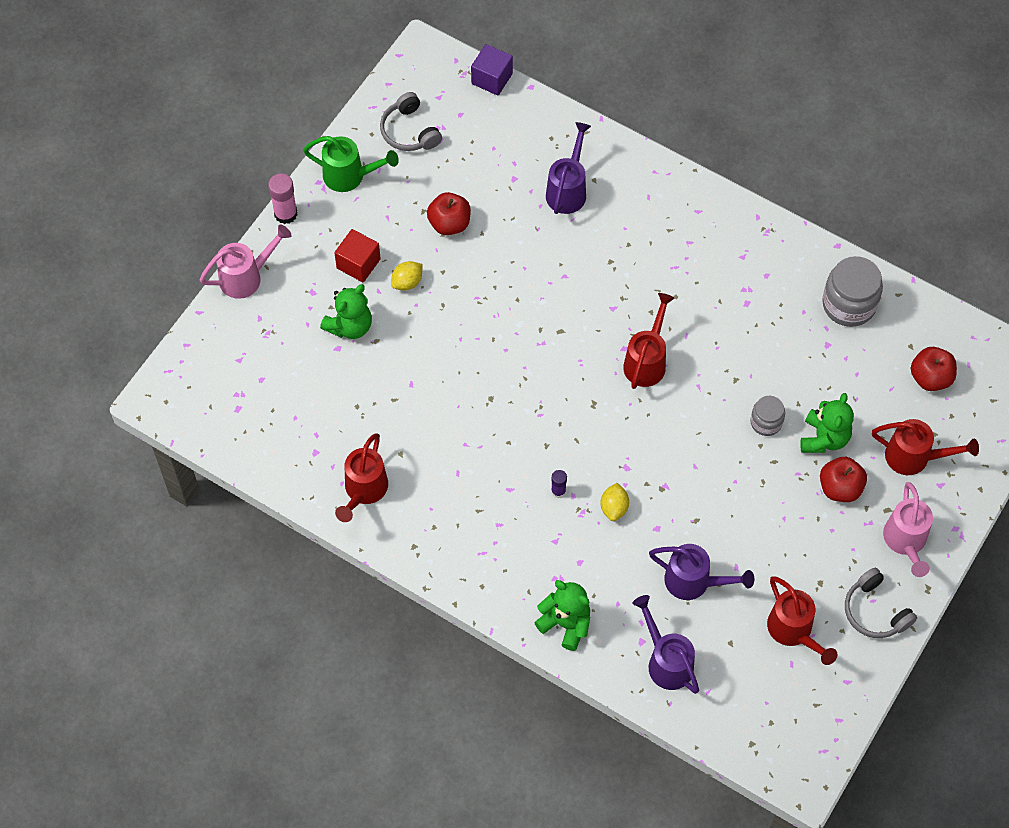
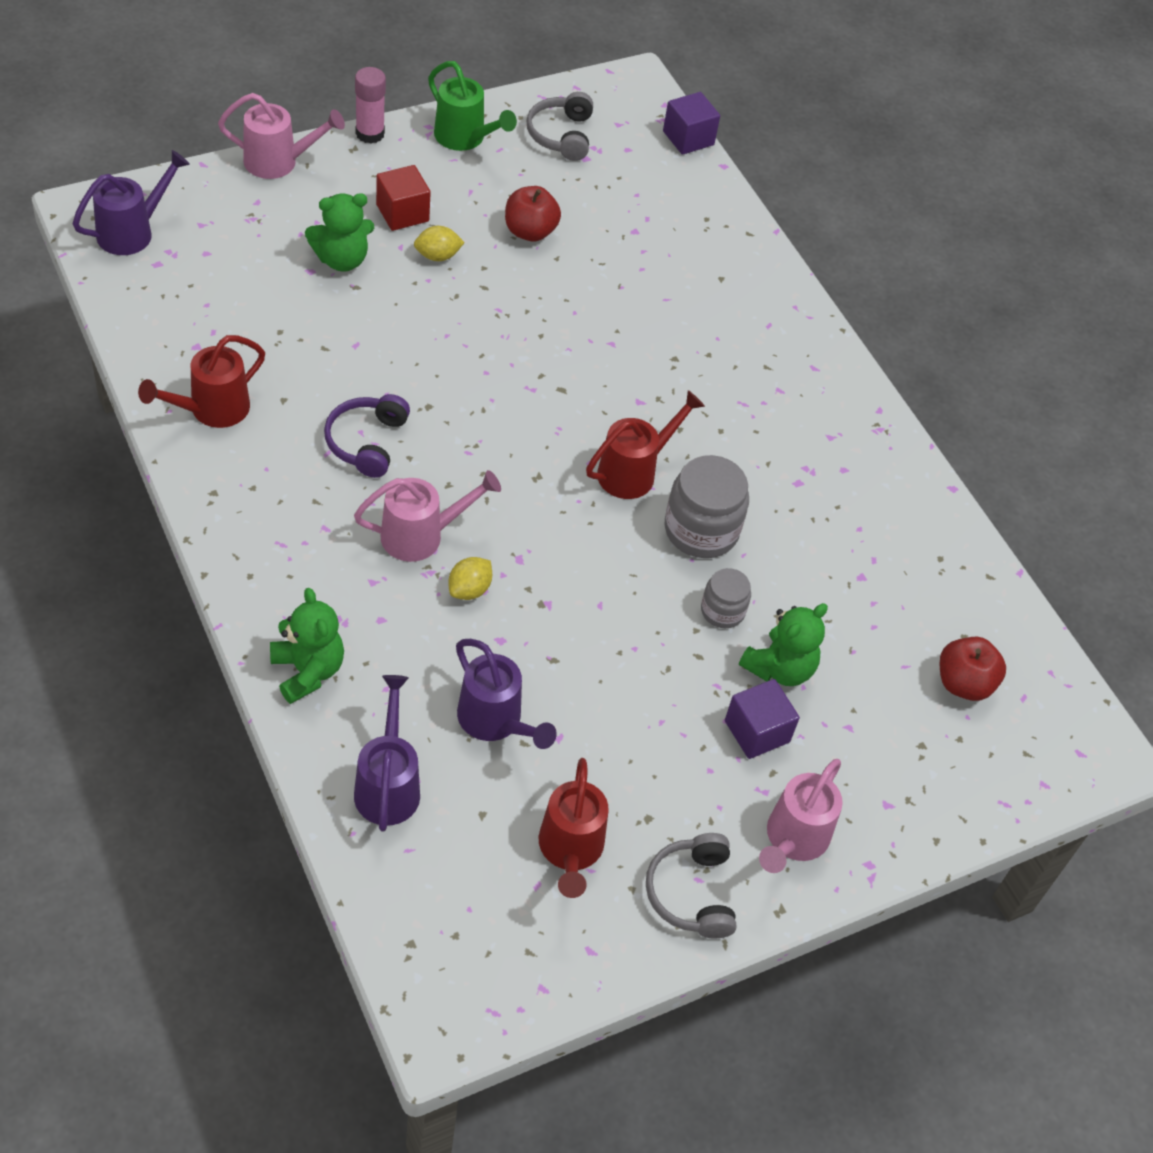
camera: 25 degrees right, 10 degrees down
(475, 449) = (367, 442): none -> purple headphones
(558, 491) = (421, 536): purple glue stick -> pink watering can
(568, 190) = (684, 271): purple watering can -> purple watering can (132, 232)
(840, 488) = (757, 731): red apple -> purple cube
(849, 304) = (920, 552): grey jar -> grey jar (701, 530)
(914, 457) = (876, 755): red watering can -> none

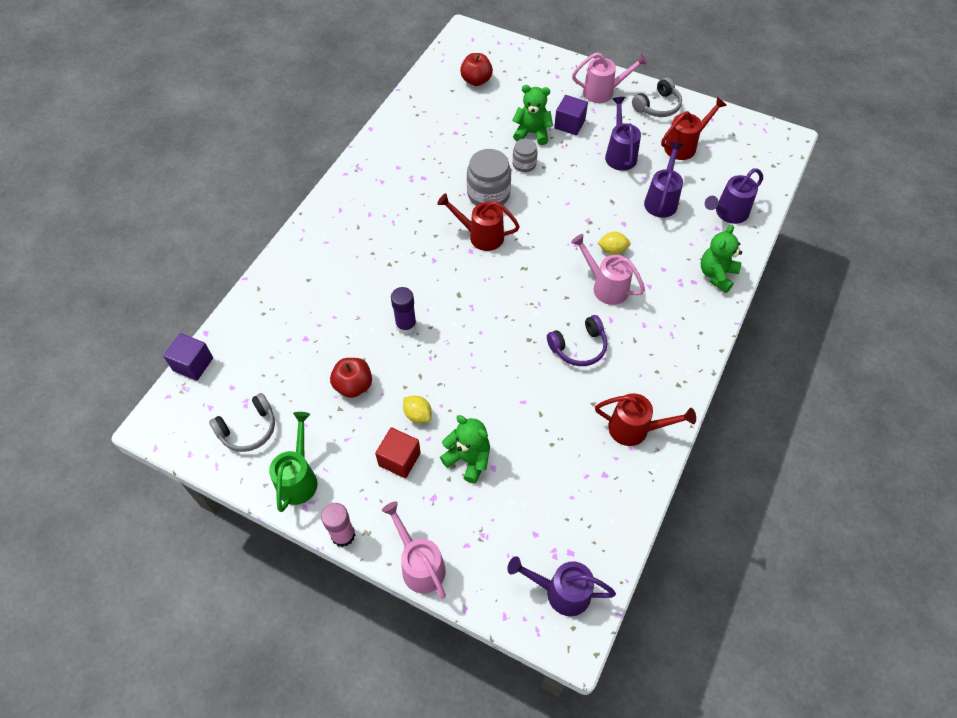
camera: 120 degrees left, 5 degrees up
(565, 317) = (406, 325): none -> purple glue stick
(633, 745) = (620, 154): none -> purple watering can

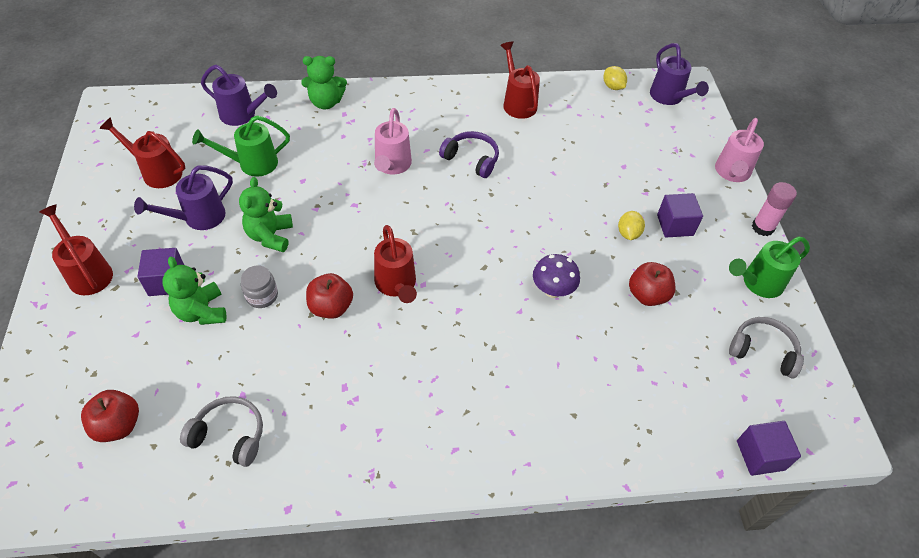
camera: 125 degrees left, 5 degrees down
(399, 459) = (675, 225): red cube -> purple cube
(406, 325) = (552, 290): purple glue stick -> purple mushroom
(468, 459) = (632, 183): green teddy bear -> green teddy bear (270, 236)
(488, 194) = (331, 307): grey jar -> red apple
(603, 92) = (88, 272): pink watering can -> red watering can
(612, 250) = (344, 176): yellow lemon -> yellow lemon (613, 87)
(657, 106) = (95, 214): grey headphones -> grey headphones (229, 435)
(661, 200) = (252, 164): purple watering can -> green watering can

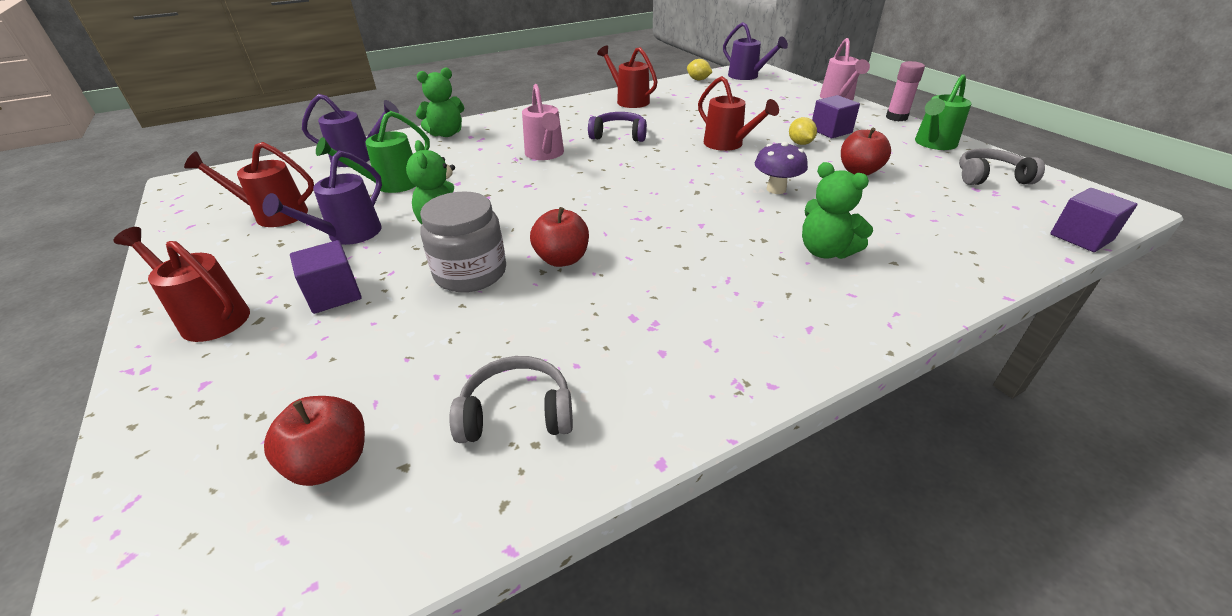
camera: 20 degrees left, 15 degrees down
(202, 311) = (399, 307): green teddy bear -> green teddy bear (825, 251)
(262, 296) = (470, 273): grey jar -> grey jar, size x1.74
(396, 285) = (621, 225): red watering can -> red watering can (728, 144)

